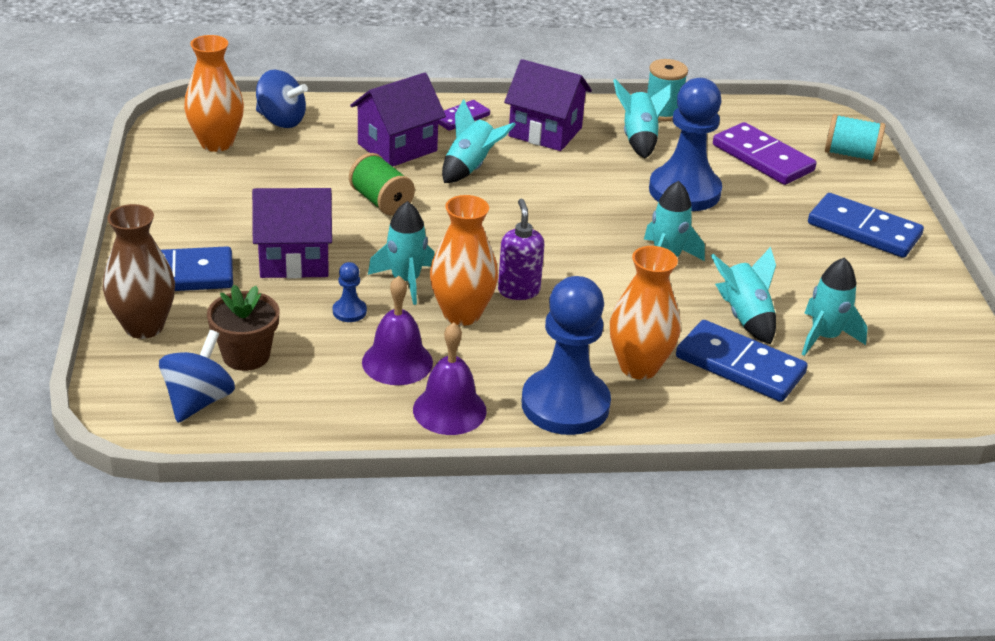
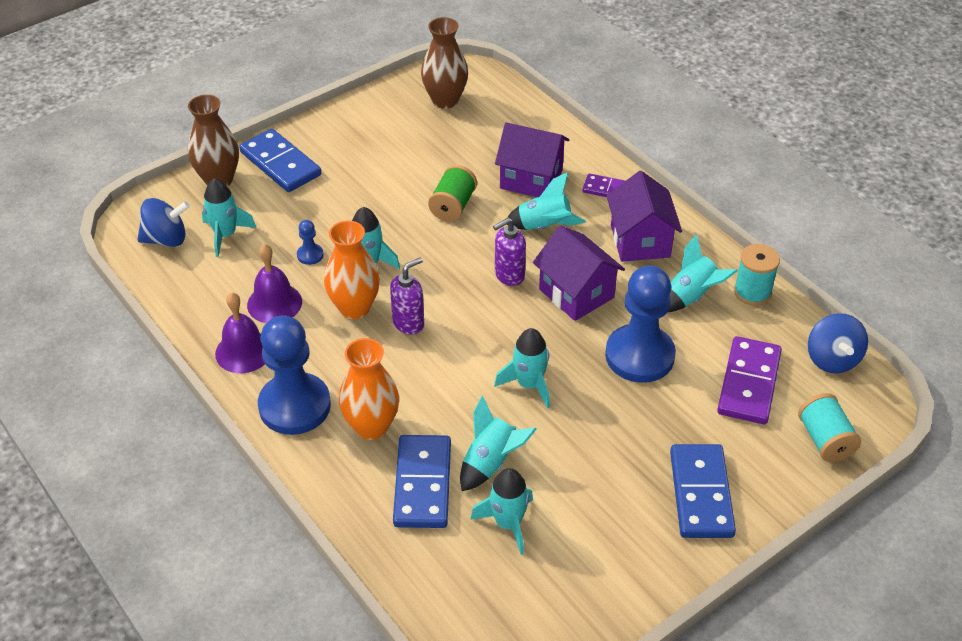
camera: 60 degrees right, 10 degrees up
(217, 143) = (445, 100): orange vase -> brown vase
(246, 355) = (225, 235): brown flower pot -> turquoise rocket
(281, 121) = (504, 112): blue spinning top -> blue spinning top (832, 359)
(294, 259) = (345, 202): purple house -> purple house (576, 293)
(515, 211) = (509, 275): none -> purple soap dispenser

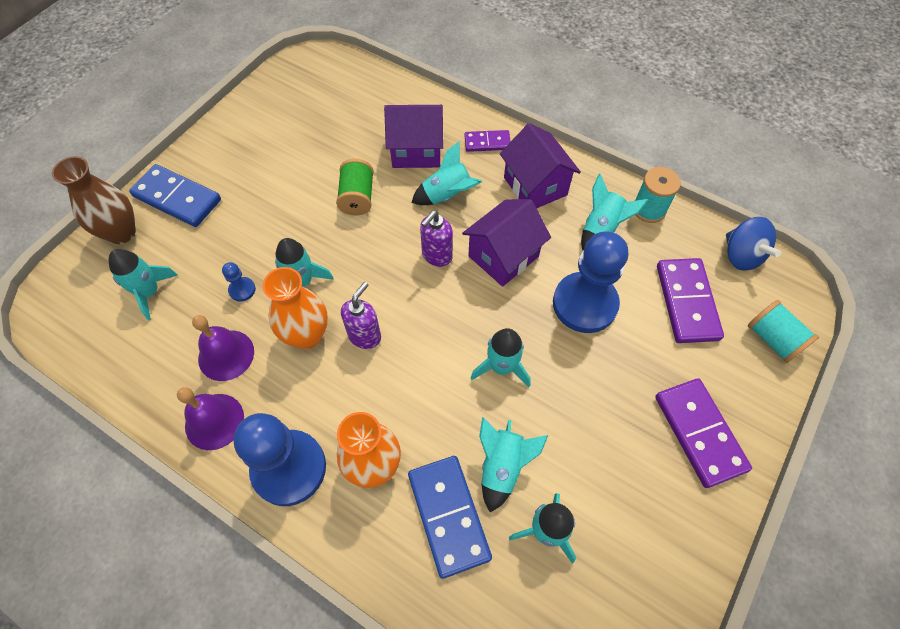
camera: 20 degrees left, 15 degrees up
(166, 239) = (89, 315): blue spinning top -> none
(445, 100) = (308, 92): brown vase -> none
(576, 293) = (503, 256): purple house -> purple house turned 75 degrees counterclockwise
(701, 494) = (699, 433): blue domino -> purple domino

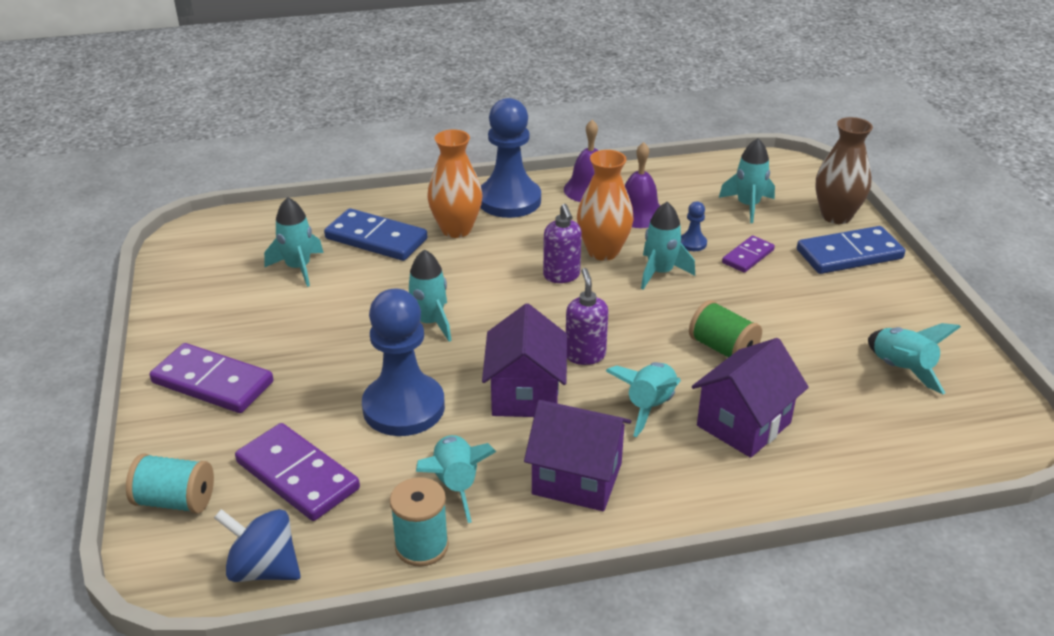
camera: 135 degrees right, 25 degrees down
(487, 143) = (690, 487): purple domino -> purple domino (747, 256)
(502, 466) = (364, 276): turquoise rocket -> turquoise rocket (901, 369)

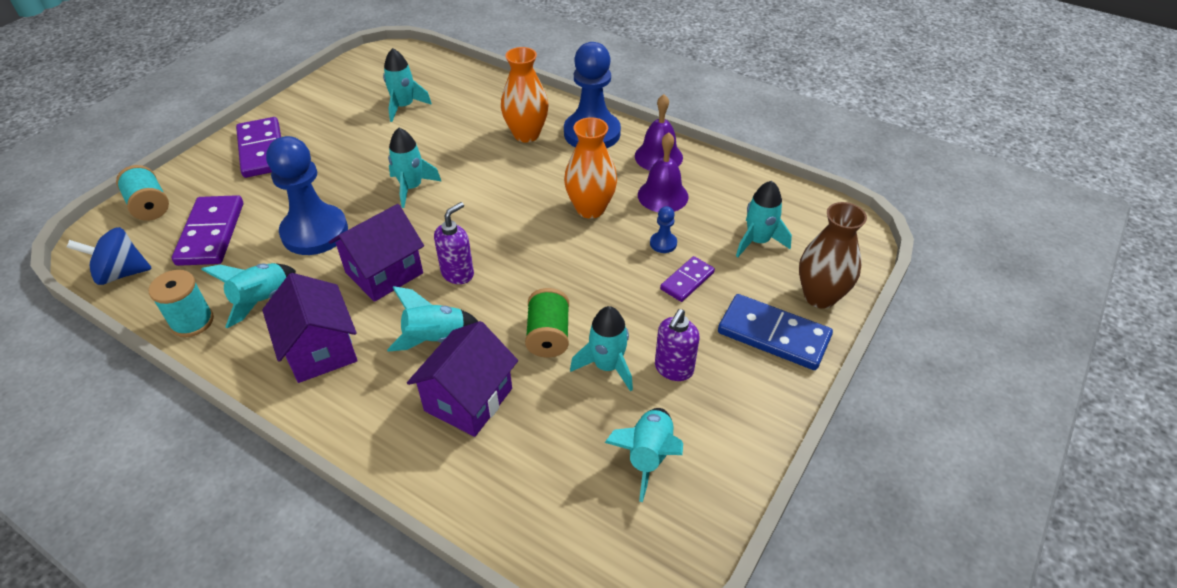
camera: 45 degrees right, 10 degrees up
(263, 568) = (121, 273): blue spinning top -> blue spinning top turned 75 degrees counterclockwise
(376, 239) = (472, 113): blue domino -> none
(561, 276) = (535, 208): purple soap dispenser -> purple soap dispenser (673, 369)
(660, 272) = (602, 250): turquoise rocket -> turquoise rocket (607, 366)
(744, 424) = (468, 399): purple house -> purple house turned 60 degrees counterclockwise
(747, 256) = (687, 281): purple domino -> purple domino turned 45 degrees counterclockwise

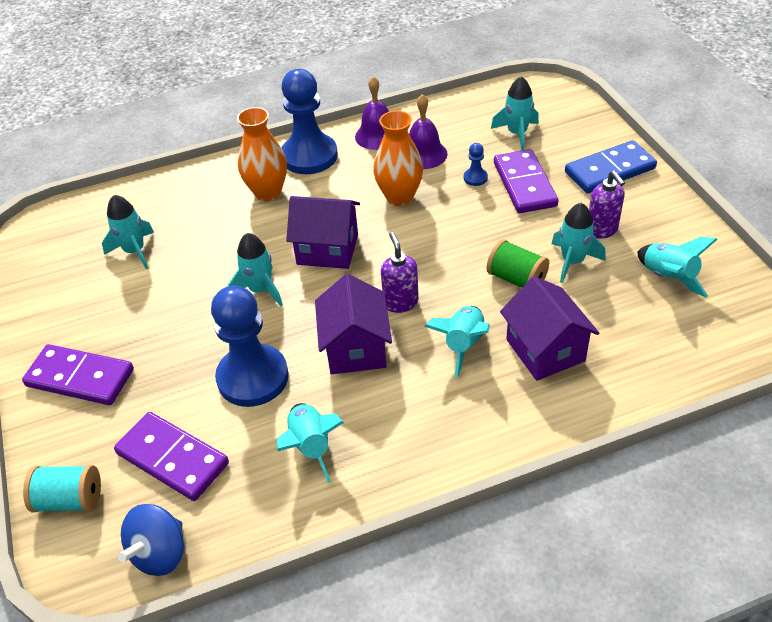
camera: 50 degrees left, 0 degrees up
(192, 322) = (292, 510): turquoise spool -> none
(320, 350) = (413, 424): purple house -> purple house (327, 249)
(687, 281) = (524, 184): purple domino -> purple domino, size x1.74
(820, 296) = (593, 133): brown vase -> none

